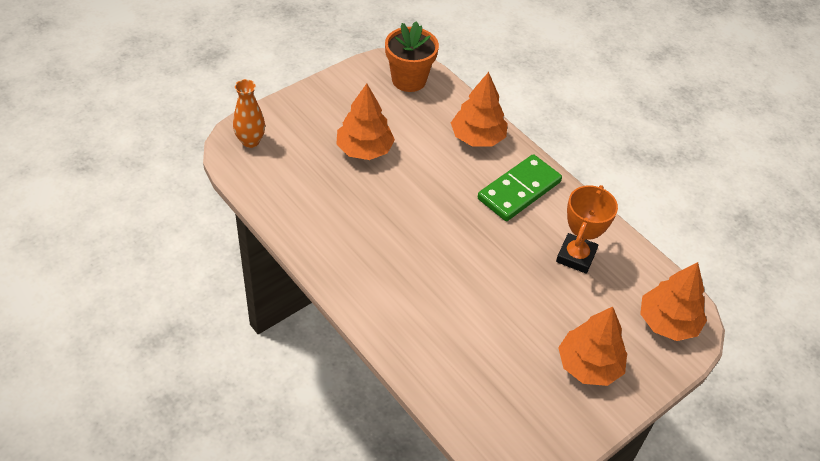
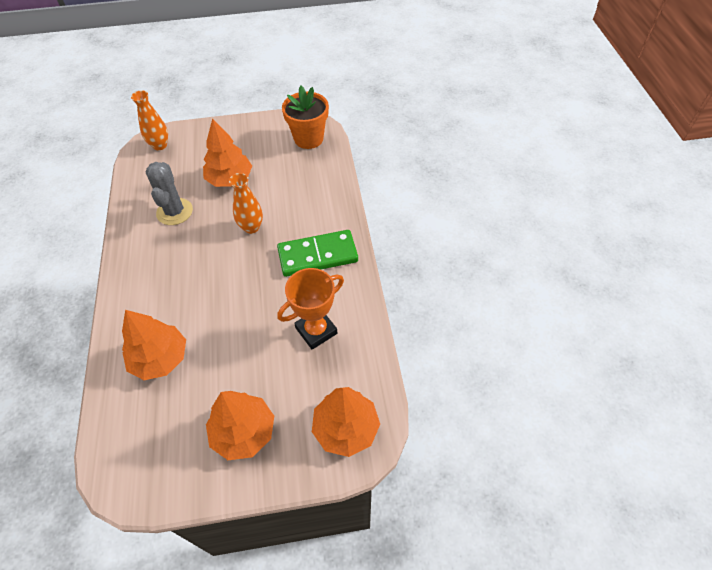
camera: 35 degrees right, 5 degrees up
(337, 204) = (174, 212): none -> grey cactus
(432, 189) = (251, 227): none -> orange vase
(477, 137) = (322, 200): orange tree -> orange tree (160, 358)

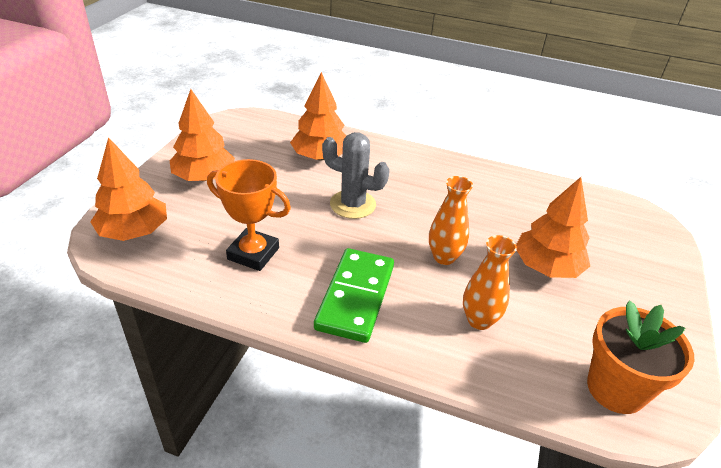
camera: 115 degrees right, 15 degrees down
(160, 145) = (642, 227): orange vase -> orange vase (479, 320)
(174, 212) = (507, 208): grey cactus -> grey cactus (353, 204)
(316, 330) = (253, 253): orange trophy -> orange trophy turned 60 degrees counterclockwise

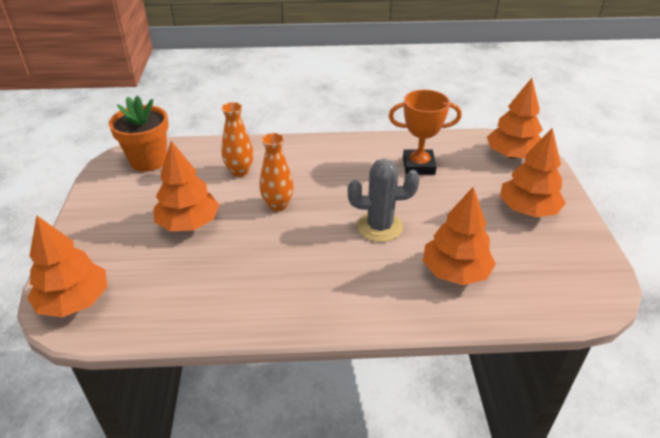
camera: 160 degrees right, 0 degrees up
(356, 297) = (328, 161): green domino -> none
(644, 226) = (75, 301): none -> orange tree

